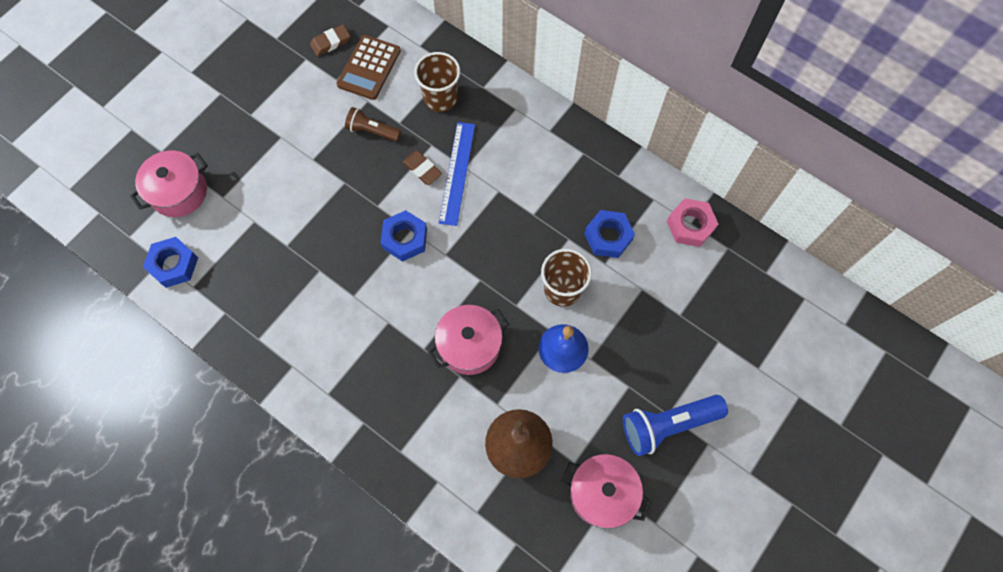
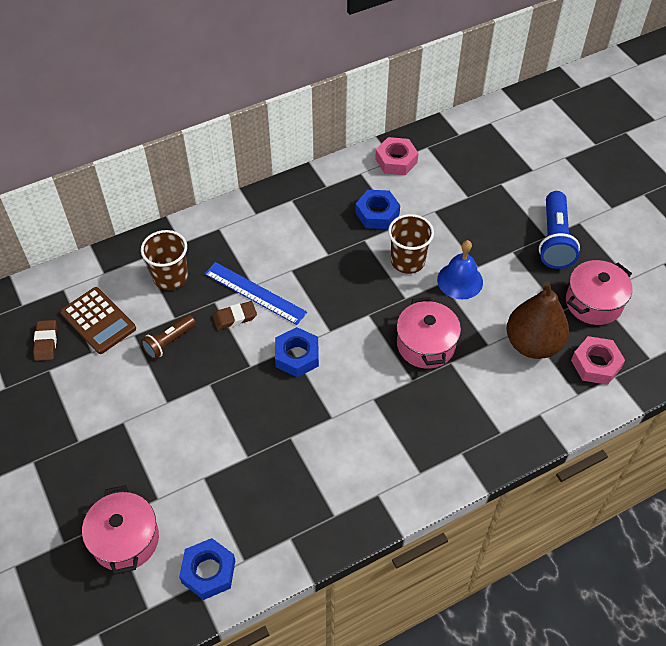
camera: 65 degrees left, 15 degrees down
(522, 520) = (595, 364): none -> pink nut

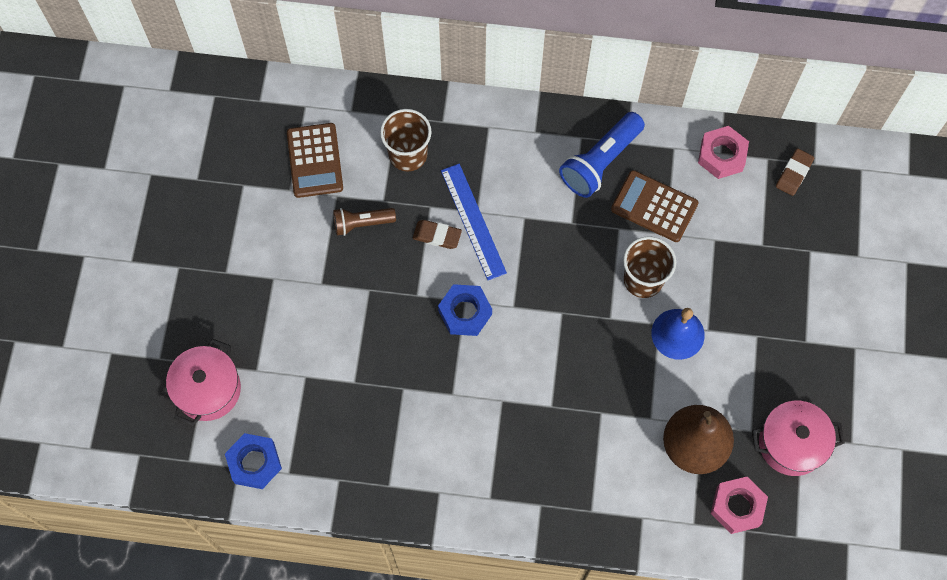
camera: 35 degrees right, 15 degrees up
(46, 342) = (257, 154): brown eraser -> brown eraser (794, 173)
(377, 214) = (654, 207): blue nut -> brown calculator
(426, 344) = (591, 379): pink pot -> none
(554, 240) = (811, 351): blue flashlight -> blue flashlight (600, 162)

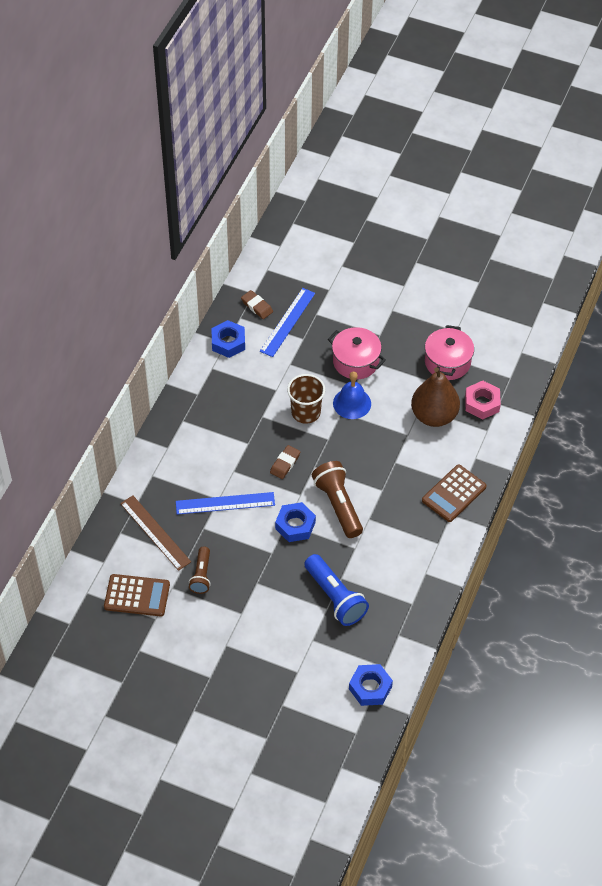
camera: 75 degrees left, 15 degrees down
(208, 389) = (302, 708): pink pot -> pink pot (356, 362)
(408, 154) = (155, 532): brown cup -> brown ruler
(437, 236) = (228, 529): brown eraser -> brown eraser (285, 464)
(511, 357) = (338, 505): none -> brown flashlight
(600, 162) = (207, 414): blue flashlight -> blue flashlight (335, 597)
(654, 207) = (253, 391): brown calculator -> brown calculator (454, 494)
(721, 155) = (228, 342): pink nut -> blue nut
(782, 219) = (288, 322): none -> blue ruler

